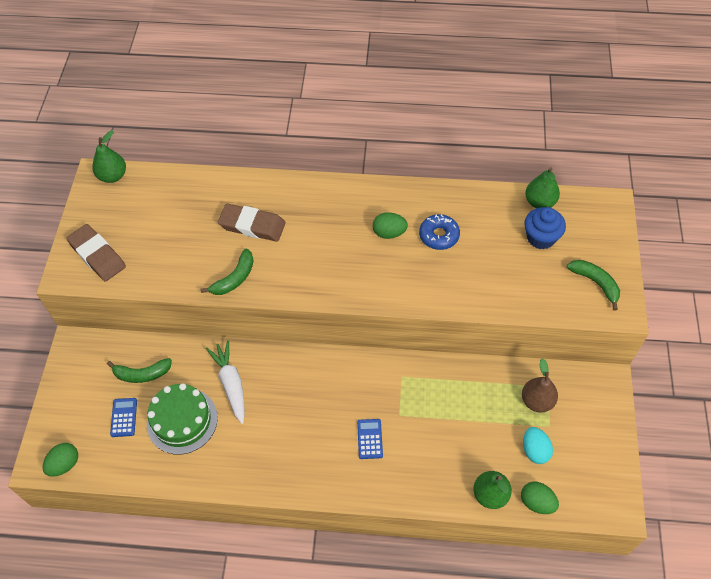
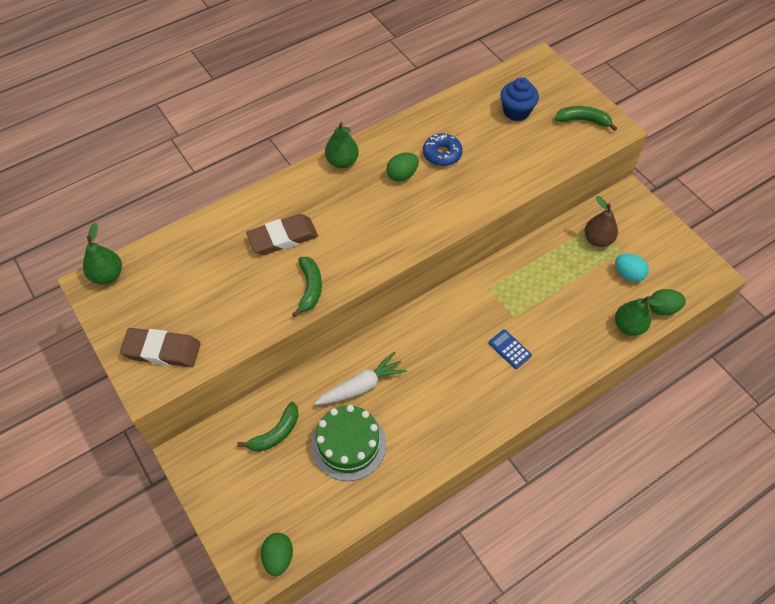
camera: 40 degrees left, 0 degrees up
(124, 417) = (294, 479): blue calculator -> none
(231, 384) = (361, 386): white carrot -> white carrot turned 120 degrees clockwise
(540, 202) = (491, 87): green pear -> green pear (342, 161)

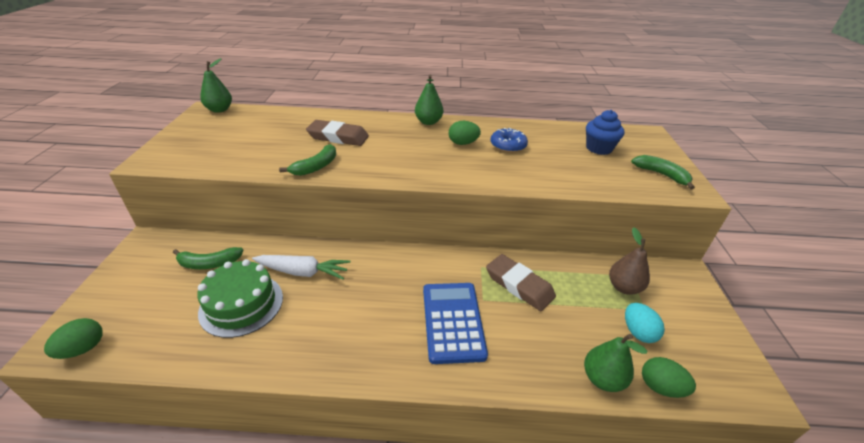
camera: 35 degrees right, 20 degrees down
(162, 350) = (185, 151): brown eraser -> brown eraser (519, 285)
(509, 349) = (453, 321): blue calculator -> blue calculator, size x2.04

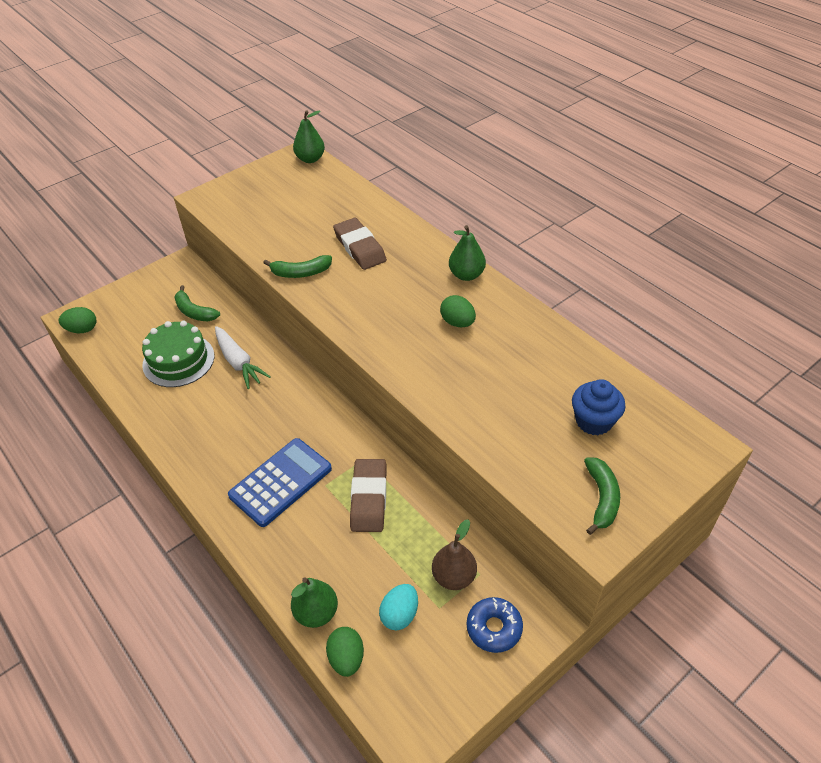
camera: 50 degrees right, 10 degrees up
(508, 145) = (498, 353): blue donut -> blue donut (494, 628)

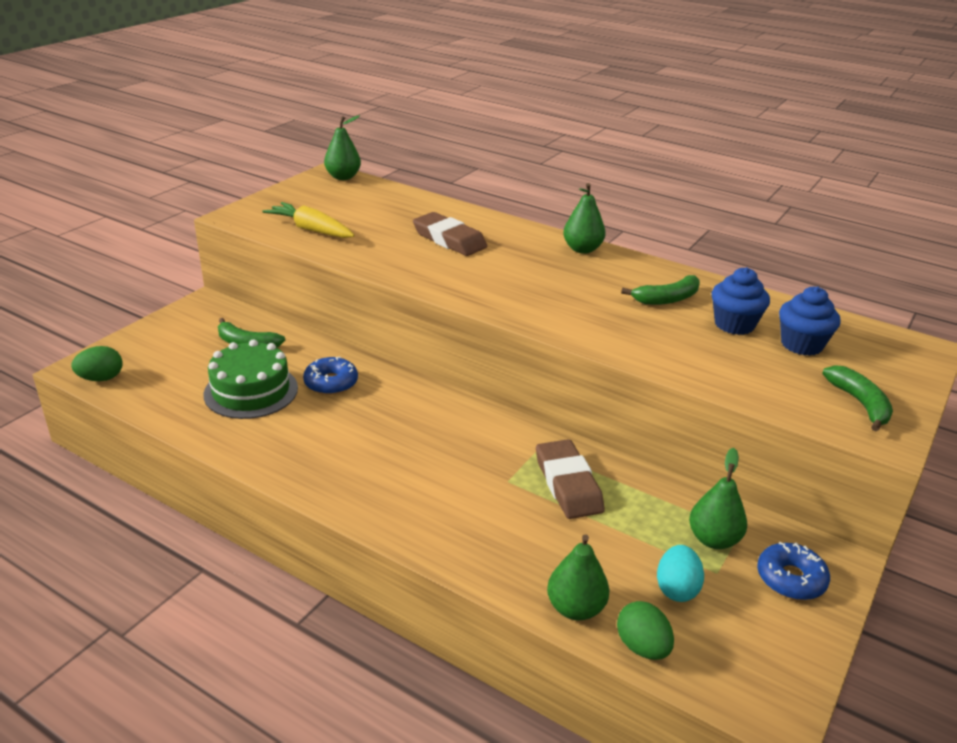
camera: 20 degrees left, 15 degrees down
(238, 362) = (331, 383): white carrot -> blue donut
(255, 221) = (311, 230): none -> yellow carrot
(281, 482) = (451, 487): blue calculator -> none
(301, 273) = (395, 265): green banana -> green banana (667, 299)
(454, 576) = (713, 539): brown pear -> green pear
(457, 322) = (601, 286): green egg -> none
(547, 387) = (734, 324): none -> blue cupcake

